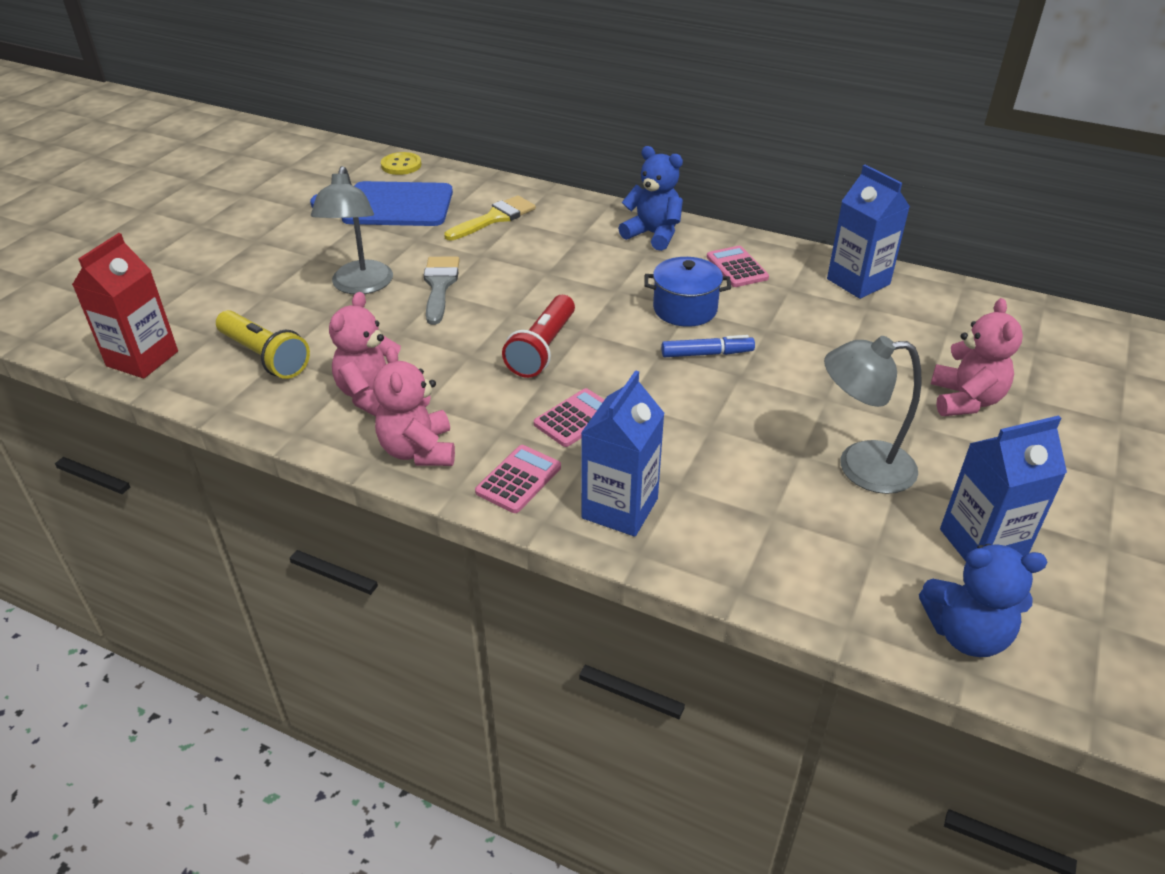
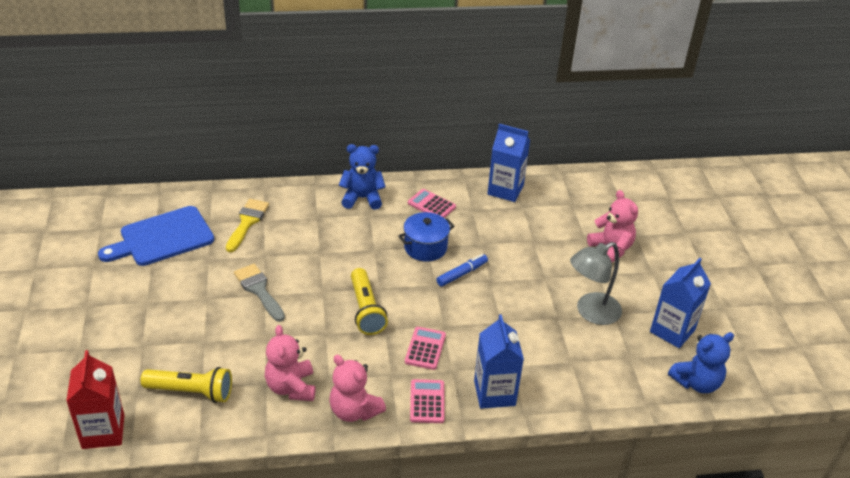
camera: 35 degrees left, 0 degrees up
(360, 286) = (204, 312): grey lamp -> none
(401, 165) = (136, 200): yellow button -> none
(542, 349) = (366, 310): red flashlight -> yellow flashlight

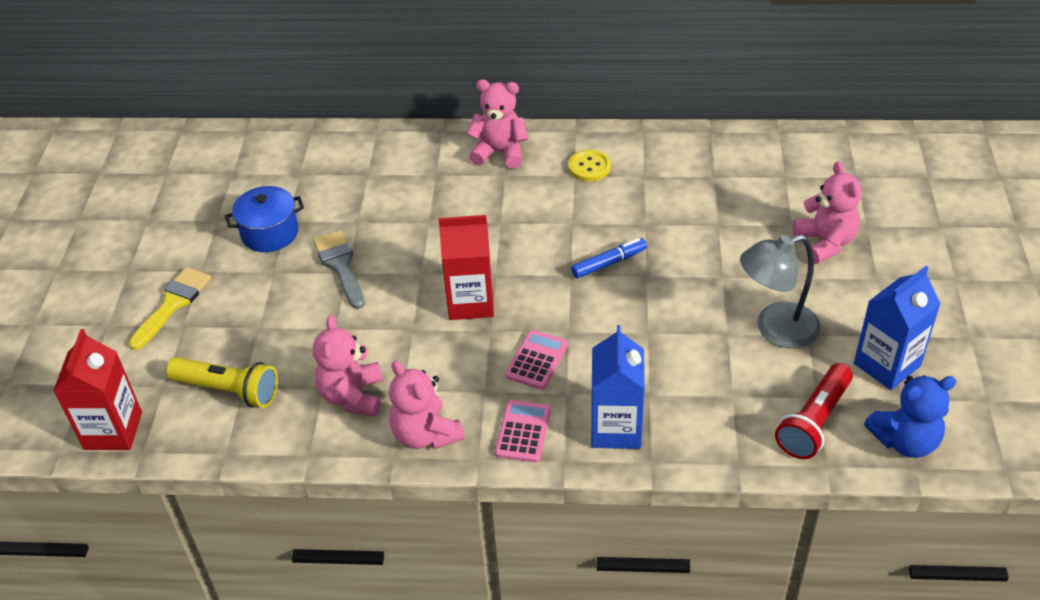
camera: 15 degrees right, 5 degrees up
(162, 238) = (236, 190): blue cutting board -> none
(247, 222) = (345, 176): yellow brush -> yellow brush (173, 304)
(362, 198) = (499, 152): blue teddy bear -> pink teddy bear
(366, 310) = (470, 302): yellow flashlight -> red carton
(425, 247) = (568, 224): blue pot -> blue pot (270, 233)
(431, 205) = (589, 167): pink calculator -> yellow button
(505, 190) = (695, 152): blue carton -> none
(632, 375) = (814, 422): none -> red flashlight

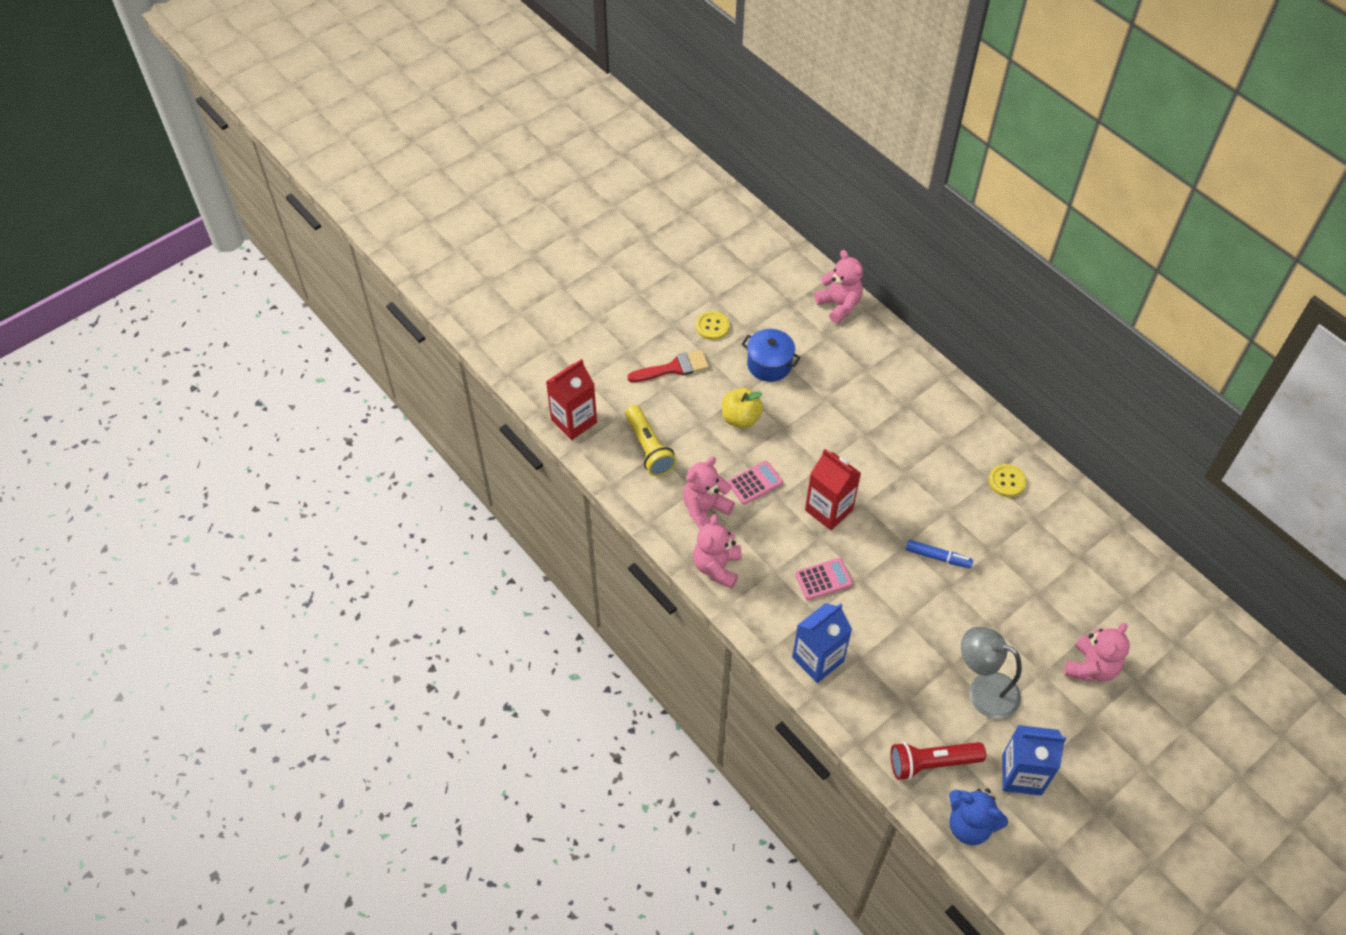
camera: 45 degrees right, 10 degrees up
(173, 243) = (712, 326): none -> yellow button
(173, 304) = (674, 368): yellow brush -> red brush
(294, 295) = (740, 418): none -> yellow apple
(340, 265) = (784, 421): grey brush -> none
(499, 152) = (963, 422): pink teddy bear -> pink teddy bear (839, 305)
(523, 431) = (767, 613): pink calculator -> pink calculator (755, 483)

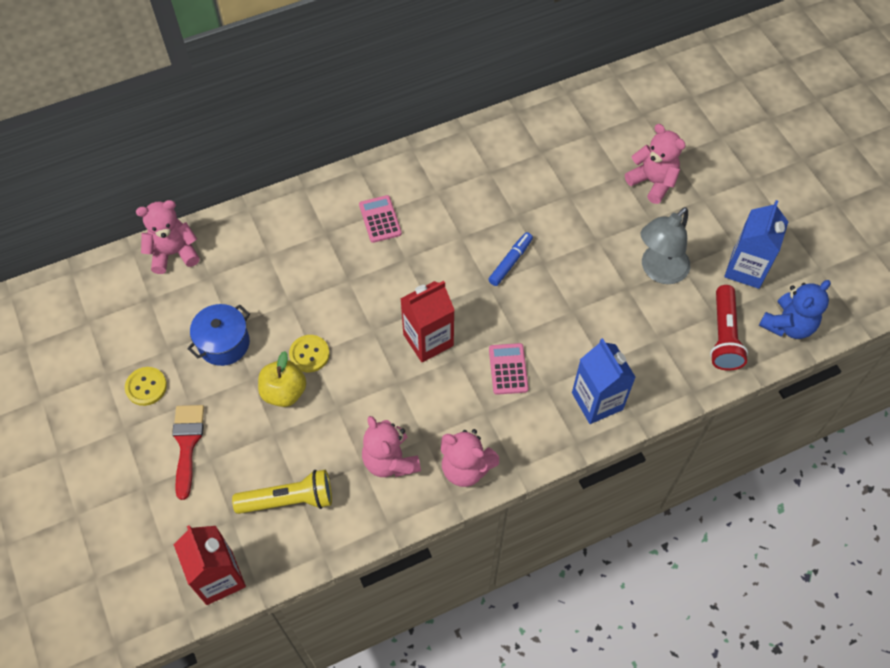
camera: 75 degrees left, 5 degrees up
(755, 483) = (372, 401): pink calculator -> pink calculator (380, 219)
(1006, 481) = (444, 179): yellow button -> yellow button (309, 354)

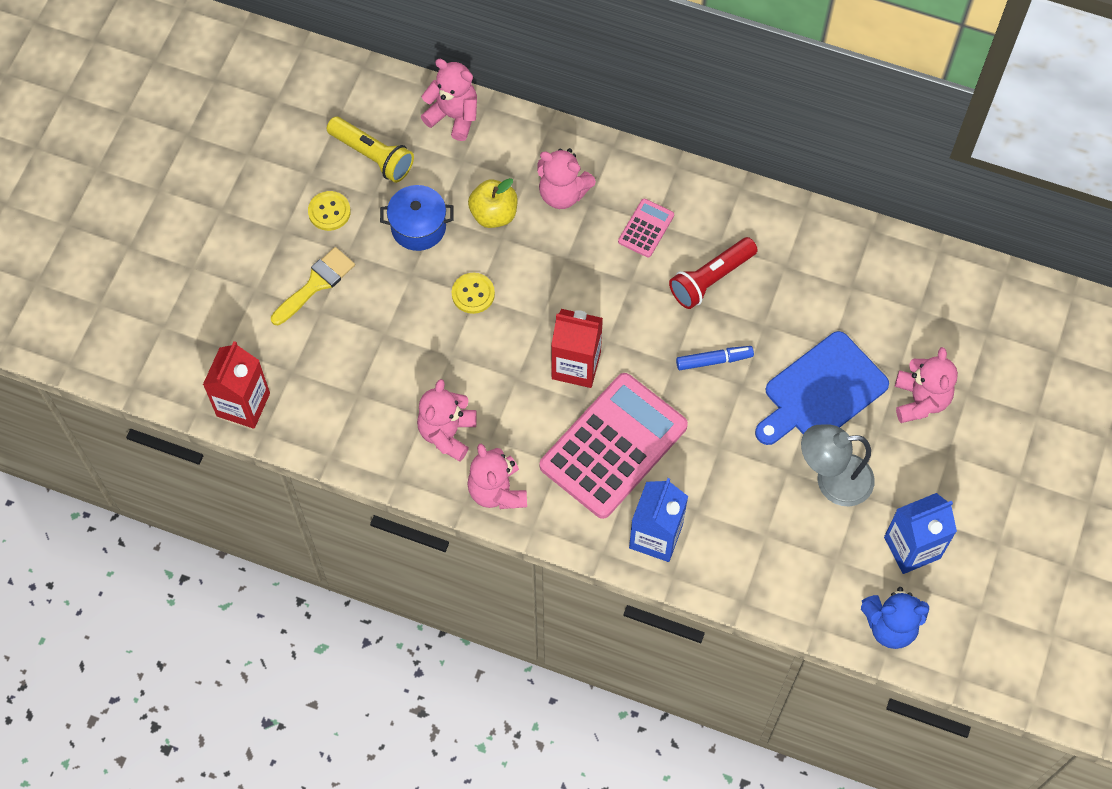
camera: 45 degrees right, 5 degrees up
(187, 443) = (316, 283): red brush -> yellow brush
(284, 392) = (424, 307): yellow apple -> yellow apple (494, 214)
(289, 500) = (345, 394): yellow flashlight -> yellow flashlight (372, 156)
(302, 242) = (563, 193): none -> pink teddy bear
(508, 369) = (613, 446): pink calculator -> pink calculator, size x2.28
(593, 225) = (821, 391): none -> blue cutting board
(723, 336) = (823, 583): red flashlight -> red flashlight (710, 279)

